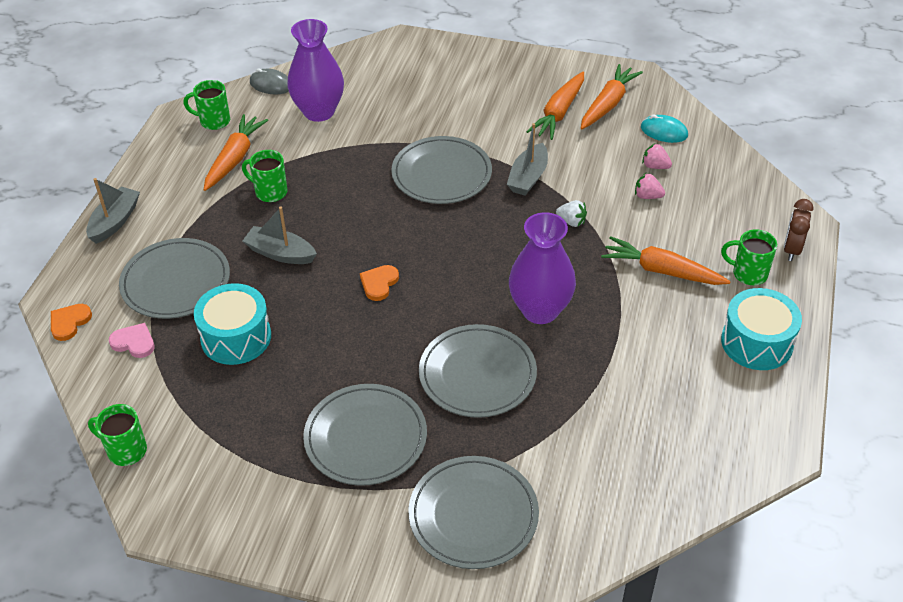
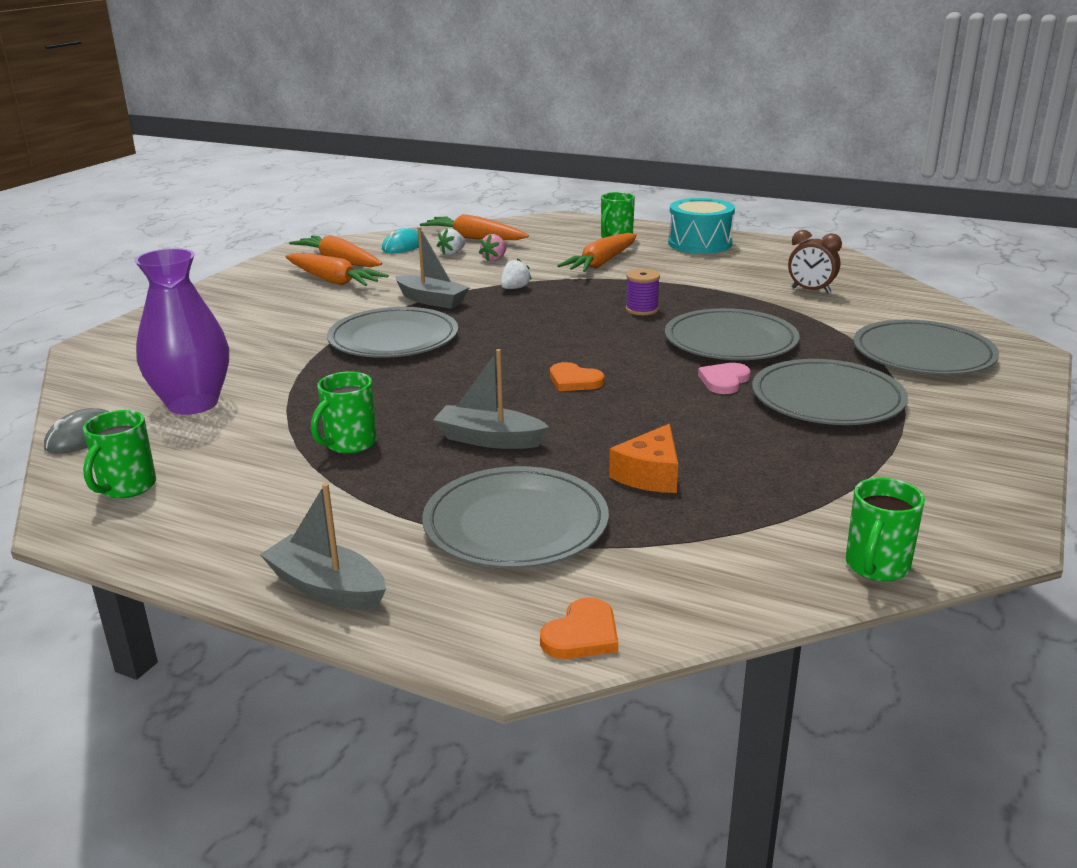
camera: 80 degrees left, 20 degrees down
(69, 322) = (582, 634): orange heart -> orange heart turned 90 degrees counterclockwise
(134, 342) = (645, 562): pink heart -> pink heart (724, 381)
(235, 158) = (244, 470): orange carrot -> orange carrot (474, 238)
(236, 337) = (650, 475): turquoise drum -> orange cheese
(280, 253) = (489, 439): grey boat -> grey boat turned 75 degrees clockwise
(540, 310) = (642, 309): purple vase -> purple spool
(655, 166) = (452, 253): pink strawberry -> white strawberry
(792, 249) = (591, 224): brown clock -> brown clock (811, 290)

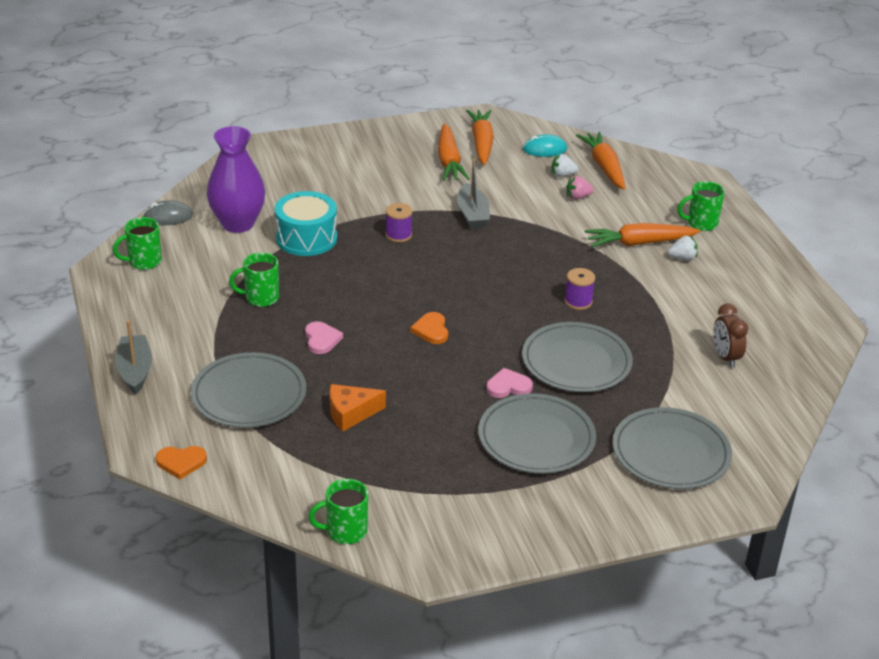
camera: 45 degrees right, 10 degrees up
(393, 339) = (398, 235): grey plate -> purple spool
(489, 439) = (321, 339): grey boat -> pink heart
(515, 288) = (539, 233): white strawberry -> white strawberry (682, 258)
(700, 243) = (750, 265): turquoise drum -> turquoise drum (306, 238)

